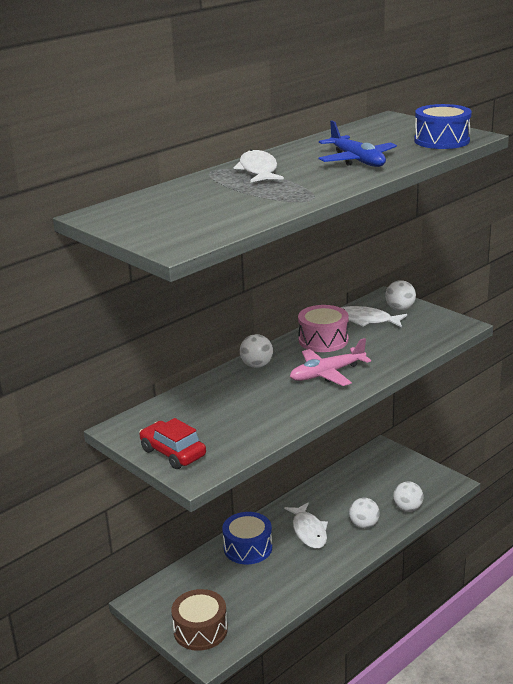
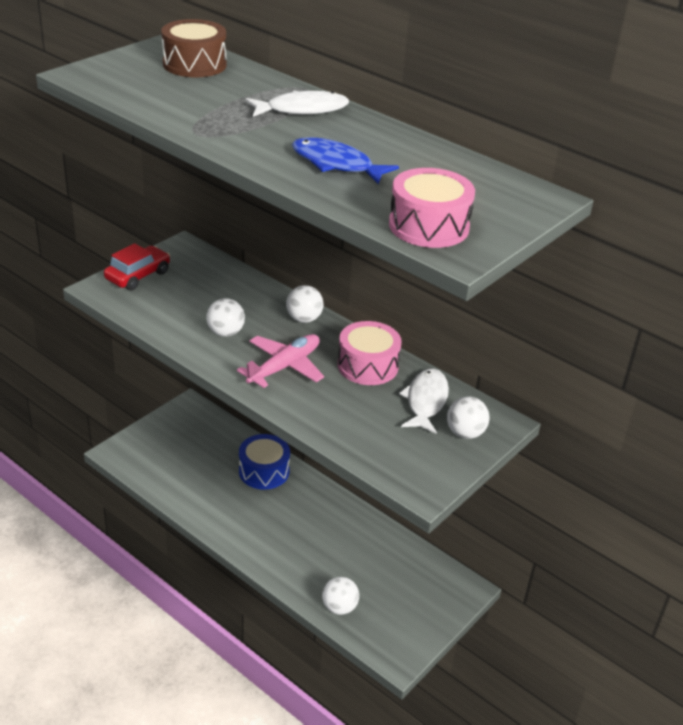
camera: 80 degrees right, 10 degrees up
(200, 630) = (148, 445): brown drum -> brown drum (194, 64)
(308, 531) = (292, 517): white fish -> none
(327, 374) = (284, 367): pink plane -> pink plane turned 75 degrees clockwise
(357, 160) = (336, 164): blue plane -> blue fish
(364, 525) = (305, 565): white ball -> white ball (225, 332)
(441, 141) = (429, 226): blue drum -> pink drum

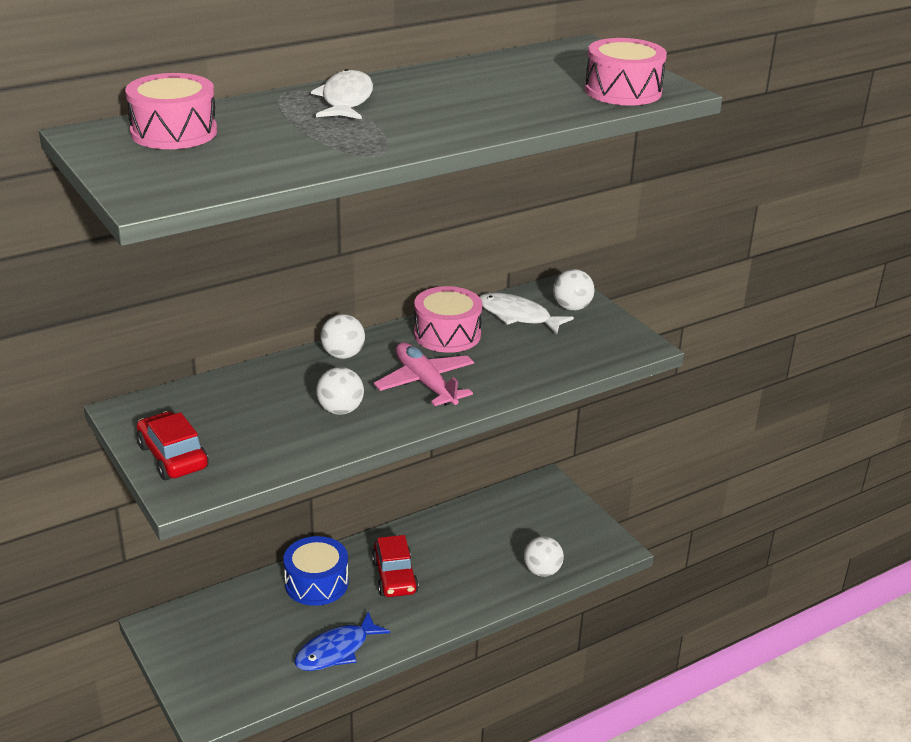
camera: 70 degrees left, 5 degrees down
(194, 64) = (174, 132): brown drum -> pink drum
(290, 513) = (394, 577): none -> red car
(336, 164) = (485, 105): blue fish -> blue fish (336, 650)

